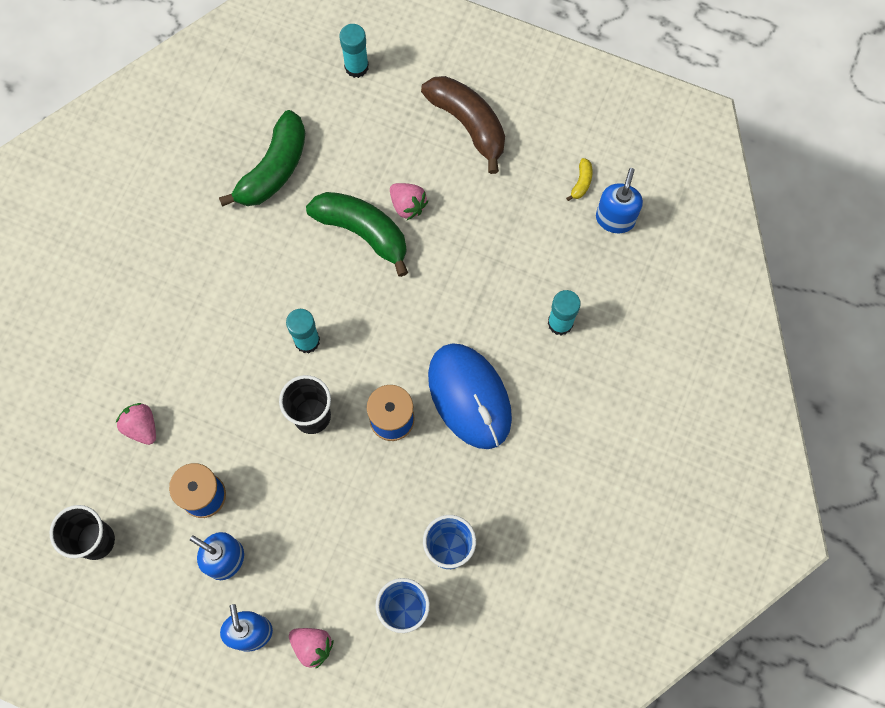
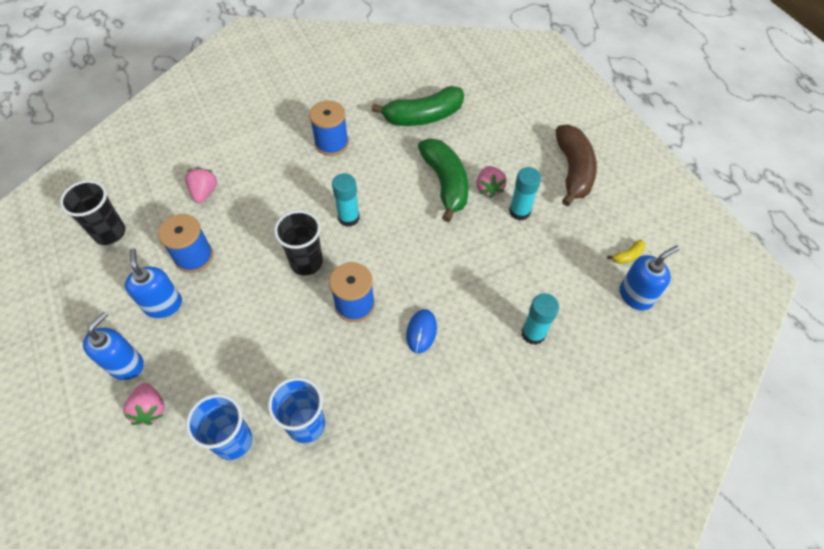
camera: 40 degrees right, 15 degrees down
(211, 273) = (331, 143): none -> blue spool
(356, 67) = (526, 98): turquoise glue stick -> turquoise glue stick (519, 212)
(469, 397) = (421, 332): blue mouse -> blue mouse, size x0.45

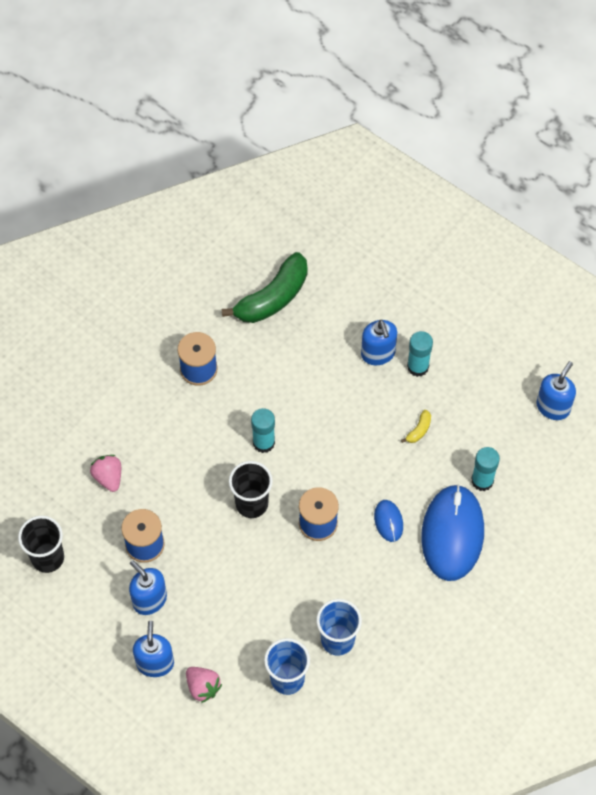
camera: 25 degrees left, 5 degrees up
(445, 183) = (334, 366): green banana -> none
(478, 371) = (452, 534): none -> blue mouse
(489, 188) = (378, 354): pink strawberry -> blue soap dispenser
(573, 171) = (447, 300): brown banana -> none
(627, 255) = (532, 370): yellow banana -> yellow banana (419, 430)

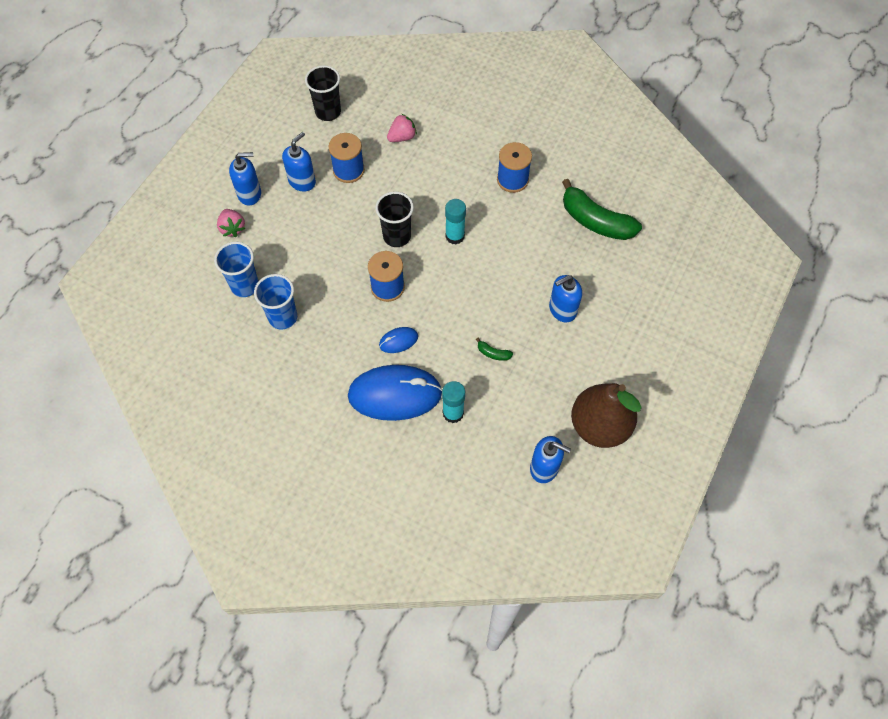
camera: 80 degrees right, 0 degrees up
(203, 687) = (232, 228): pink strawberry -> pink strawberry turned 60 degrees counterclockwise
(418, 367) = (557, 344): turquoise glue stick -> none
(419, 430) = (493, 353): yellow banana -> green banana
(516, 348) = (599, 426): none -> brown pear

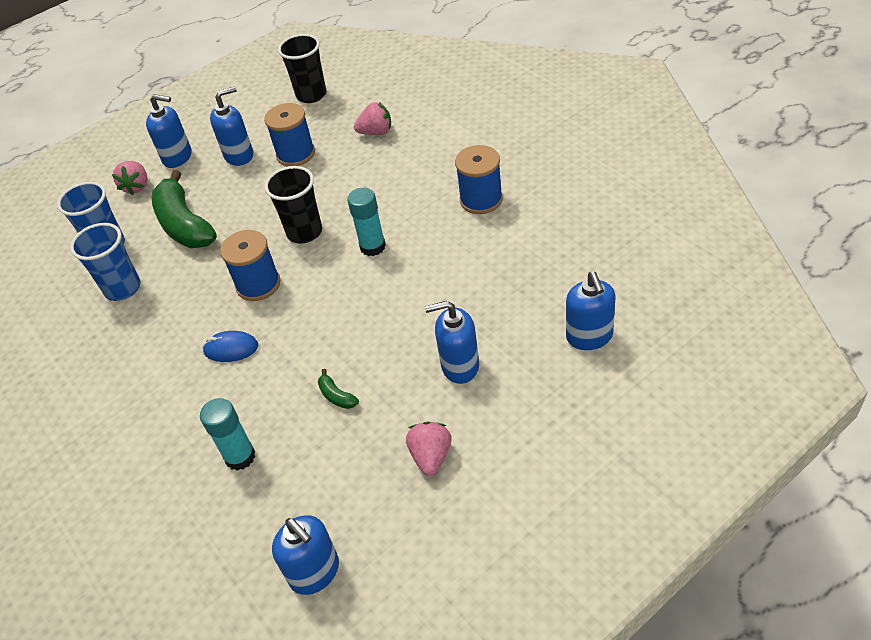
camera: 30 degrees right, 15 degrees down
(395, 394) = (185, 411): blue mouse -> none
(575, 375) = (431, 456): none -> pink strawberry
(595, 221) = (564, 268): green banana -> green banana (184, 224)
(599, 426) = (426, 539): brown pear -> none
(633, 267) = (589, 336): none -> blue soap dispenser

